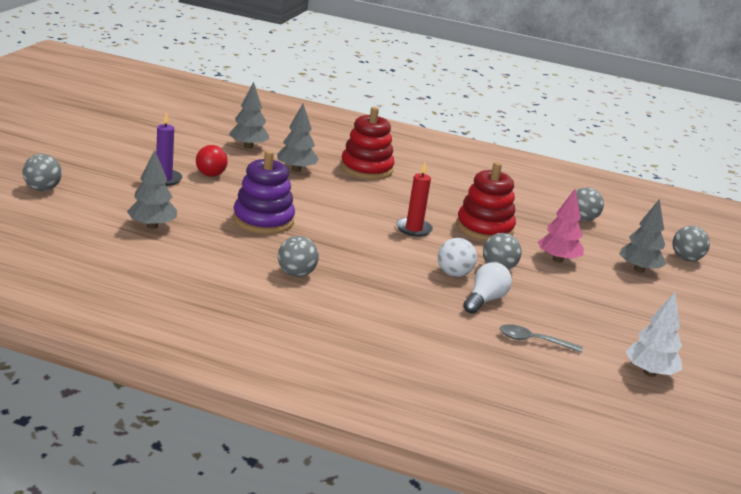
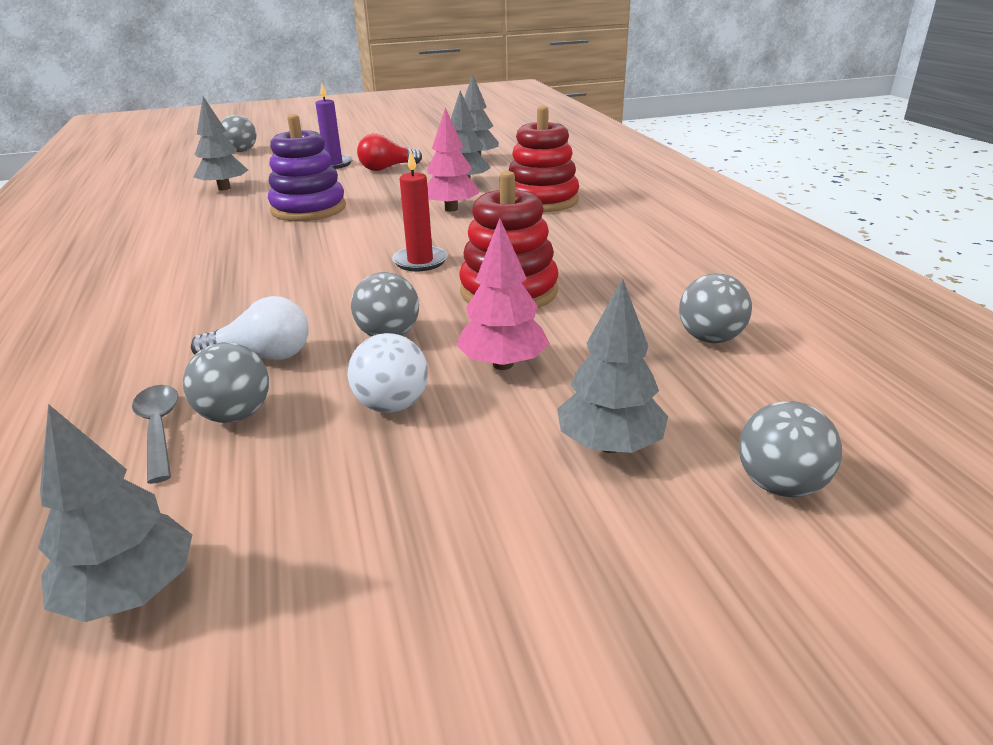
camera: 60 degrees right, 5 degrees up
(296, 274) = (196, 253): grey ball -> grey ball (235, 415)
(339, 191) = (451, 209): none -> pink tree
(454, 274) = (320, 316): white ball -> white ball (392, 405)
(649, 372) = (131, 592): white tree -> grey tree

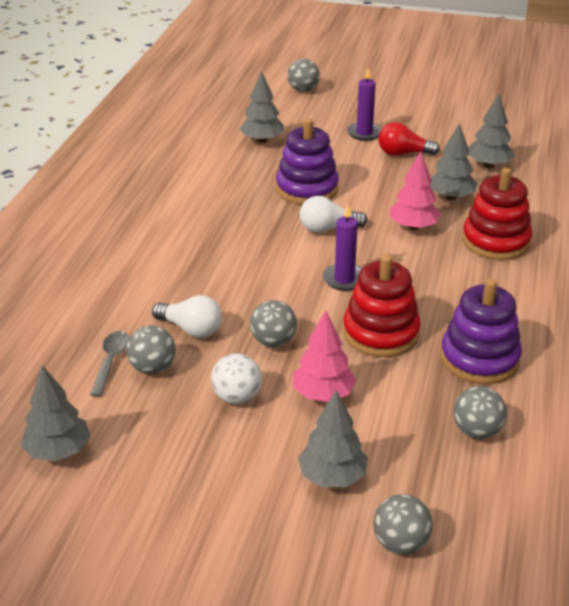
camera: 30 degrees right, 5 degrees up
(361, 230) = (328, 229): none -> white light bulb
(420, 261) = (344, 279): red candle -> purple candle
(634, 281) = (479, 359): none -> purple stacking toy

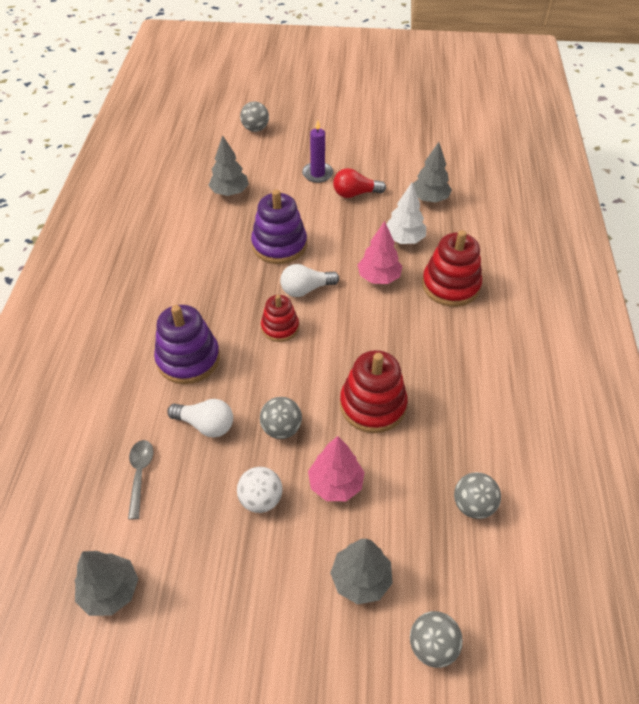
camera: 10 degrees left, 15 degrees up
(152, 368) = (179, 476): grey ball -> none
(291, 257) = (280, 327): none -> red stacking toy
(344, 279) = (330, 346): purple candle -> none
(450, 197) = (404, 239): grey tree -> white tree
(479, 359) = (461, 422): purple stacking toy -> purple stacking toy (188, 359)

